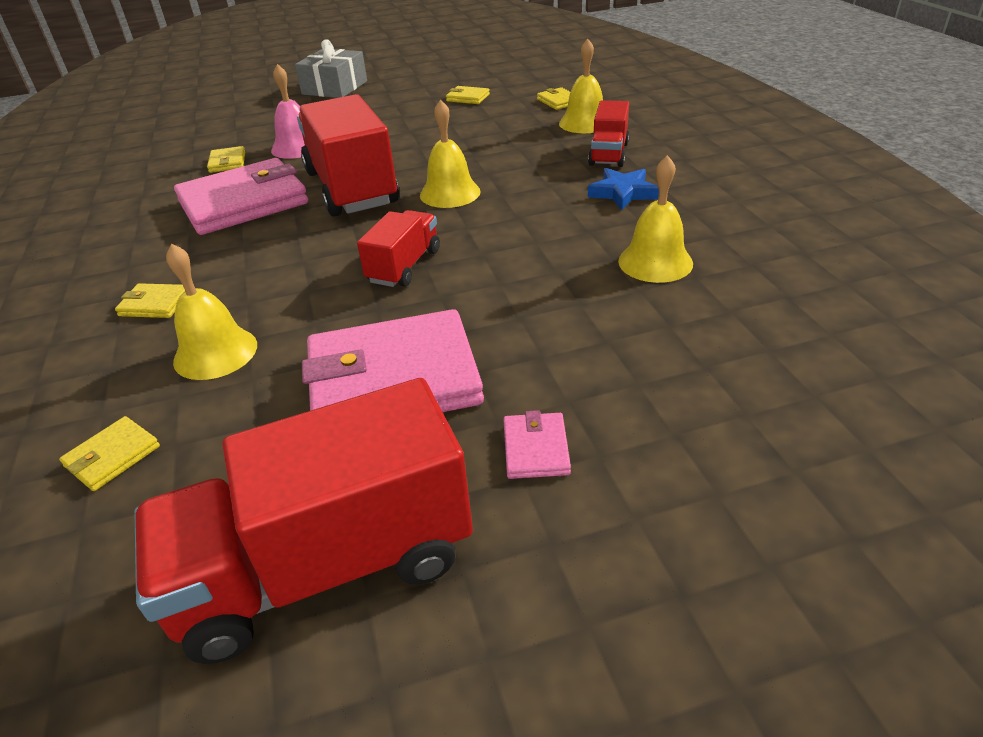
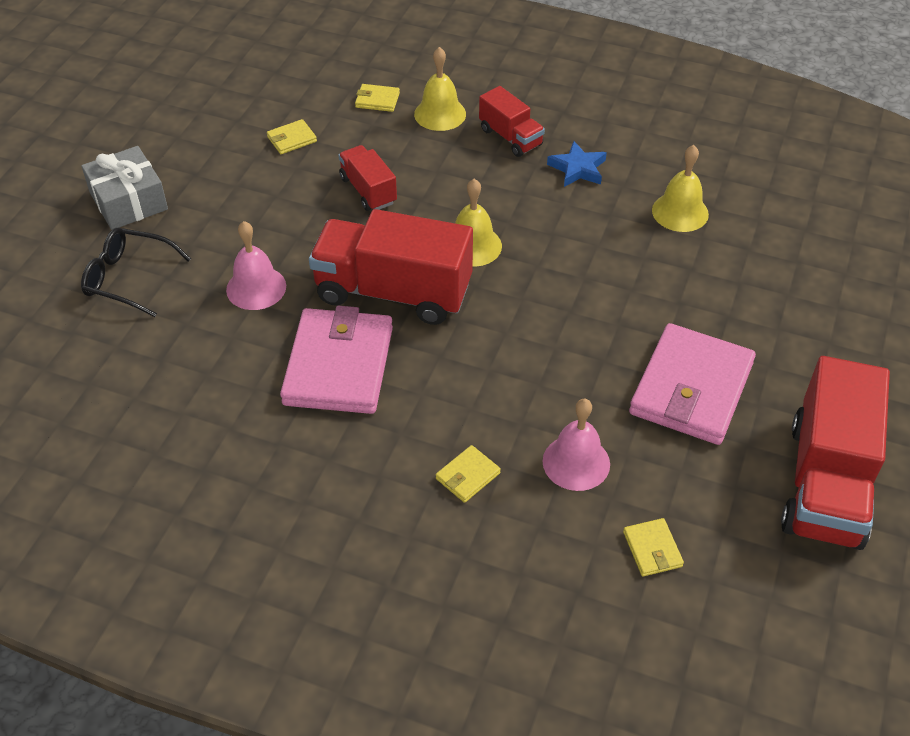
camera: 55 degrees left, 10 degrees up
(215, 353) = (576, 462): yellow bell -> pink bell
(227, 162) = (228, 345): yellow wallet -> none
(262, 114) = (128, 278): none -> black glasses
(404, 266) = (559, 322): red truck -> red truck (368, 190)
(535, 449) = (805, 363): pink wallet -> none

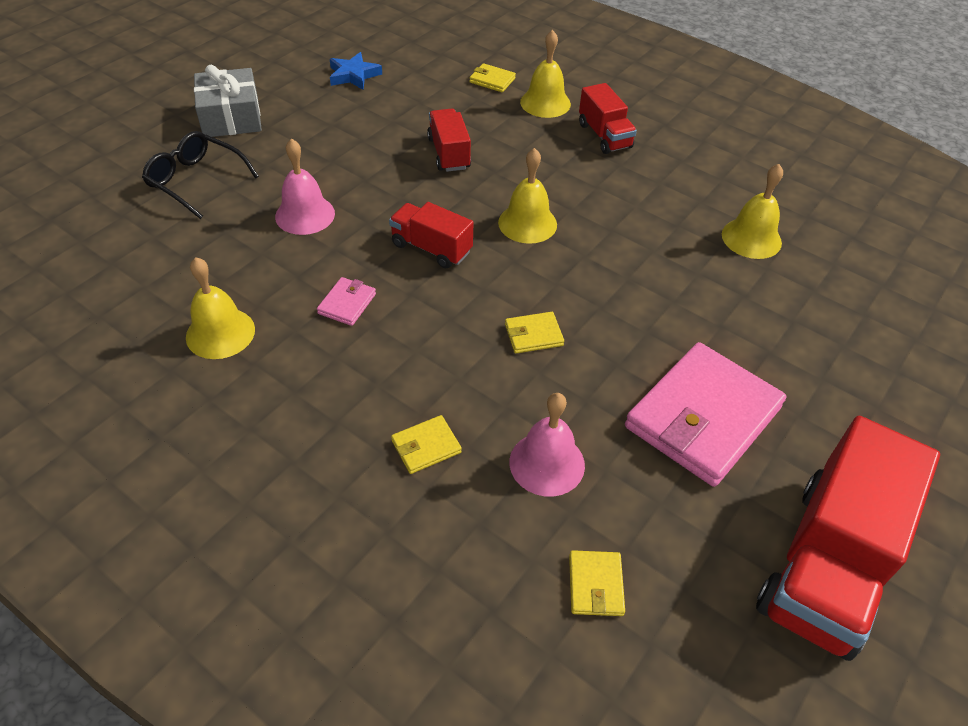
camera: 15 degrees right, 0 degrees up
(233, 423) = (220, 333): none -> yellow bell
(292, 139) = (399, 97): yellow wallet -> yellow wallet (533, 335)
(338, 366) = (347, 304): pink wallet -> pink wallet, size x0.42
(393, 292) = (431, 248): red truck -> red truck, size x0.52
(577, 169) = (660, 176): blue star -> blue star (353, 75)

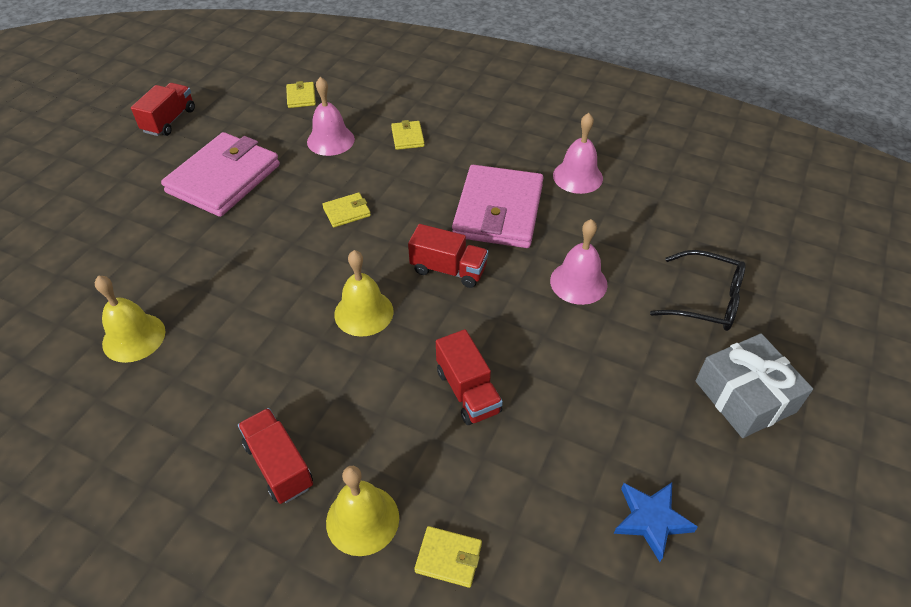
camera: 170 degrees right, 0 degrees up
(220, 333) = (577, 176): yellow bell -> pink bell
(347, 304) = (498, 211): pink wallet -> pink wallet, size x2.39
(426, 446) = (407, 137): yellow wallet -> yellow wallet turned 60 degrees counterclockwise
(827, 565) = (169, 121): red truck -> red truck, size x0.52

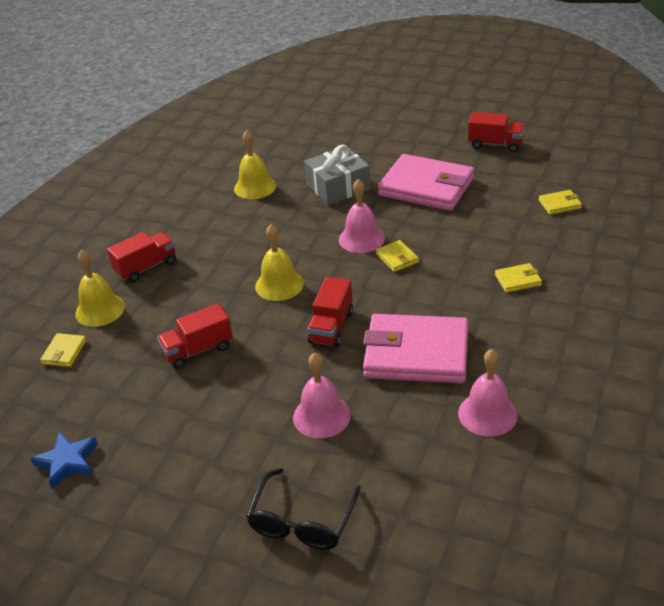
camera: 90 degrees right, 10 degrees down
(330, 140) = (496, 233): pink bell -> pink bell (361, 239)
(745, 396) = (177, 541): grey gift -> grey gift (338, 187)

